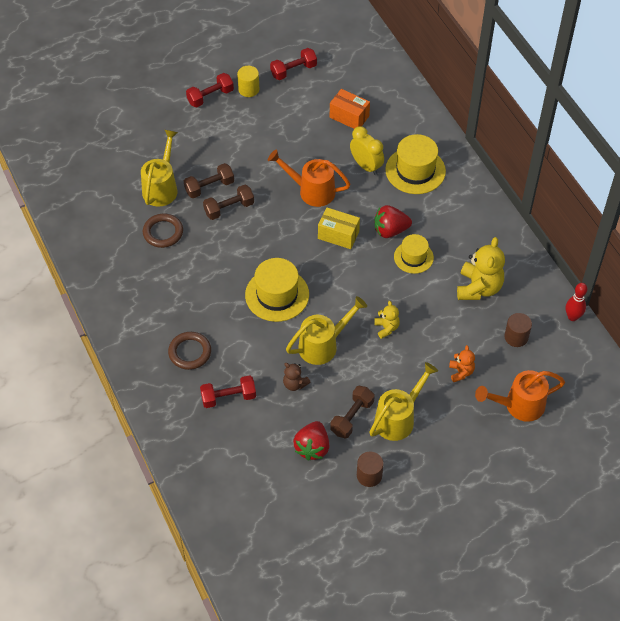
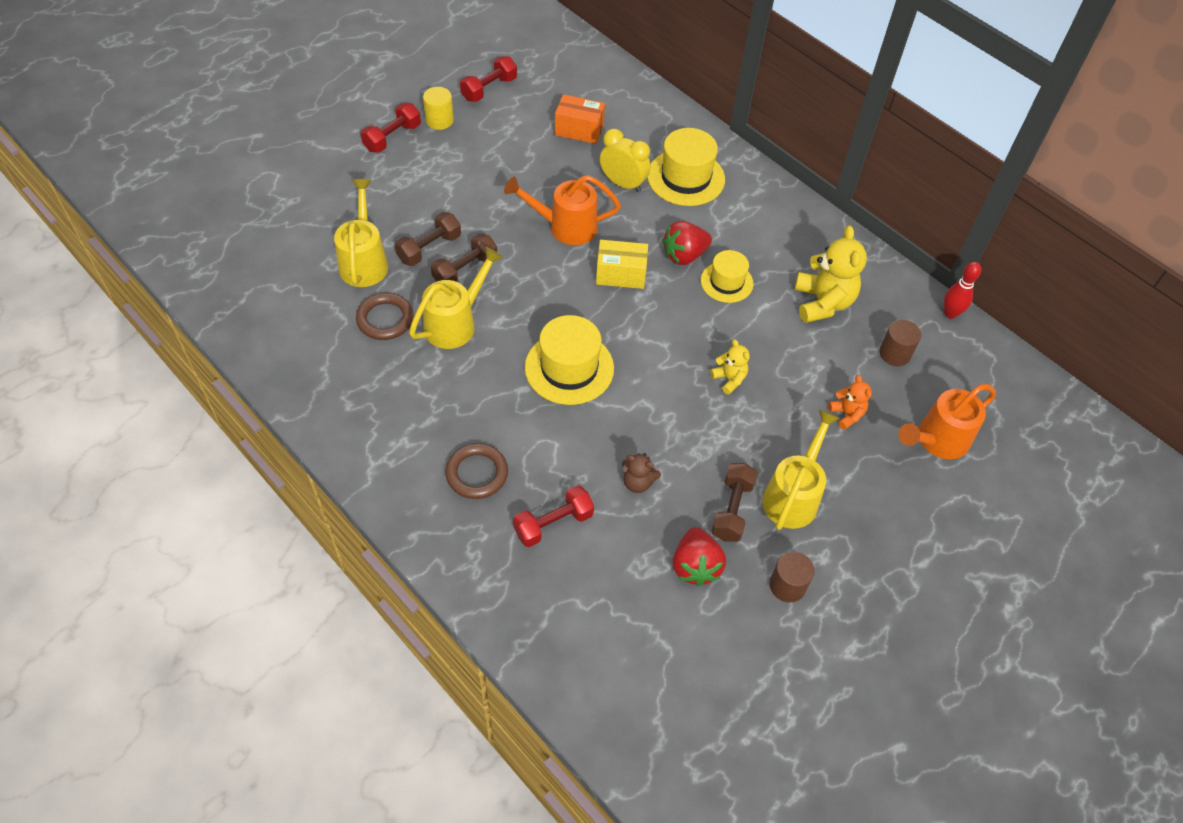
camera: 20 degrees left, 0 degrees up
(323, 345) = (656, 420): yellow watering can -> yellow watering can (456, 323)

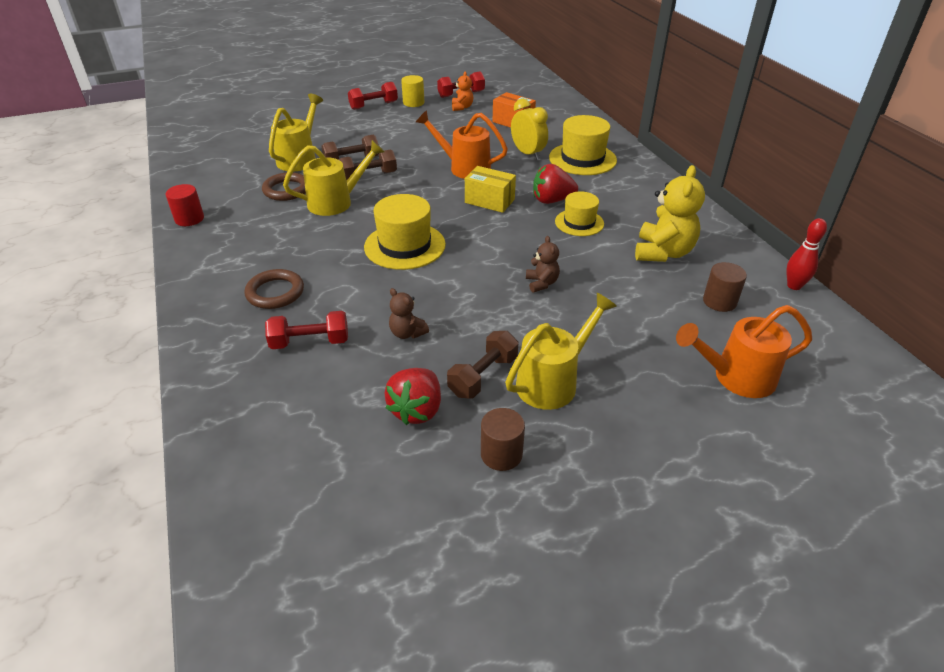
camera: 25 degrees right, 15 degrees down
(304, 398) = (189, 219): none -> red cylinder
(729, 379) = (541, 283): yellow teddy bear -> brown teddy bear
(847, 414) = (645, 334): orange teddy bear -> orange teddy bear (462, 107)

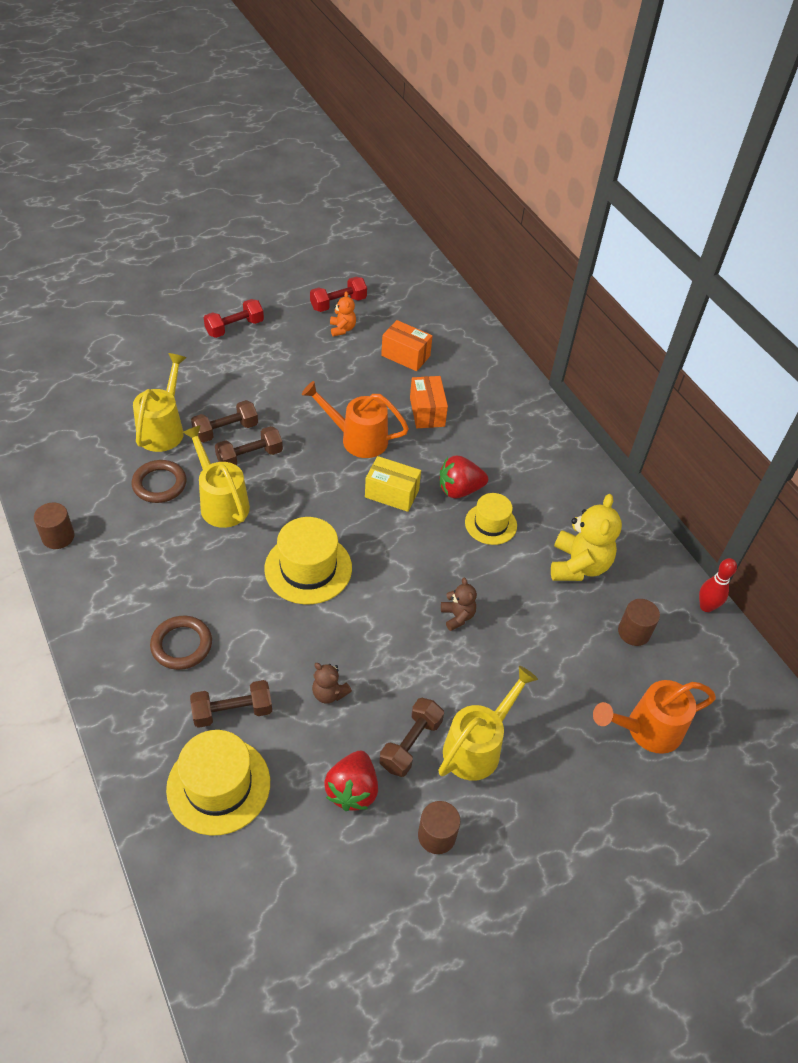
camera: 10 degrees left, 10 degrees up
(189, 219) = (58, 537): red cylinder -> brown cylinder
(310, 342) = (232, 711): red dumbbell -> brown dumbbell
(336, 202) = (221, 502): yellow watering can -> yellow watering can turned 90 degrees counterclockwise
(413, 103) = (282, 321): yellow cylinder -> none
(528, 154) = (427, 412): yellow clock -> orange box
(582, 159) = (489, 419): yellow hat -> yellow hat (218, 785)

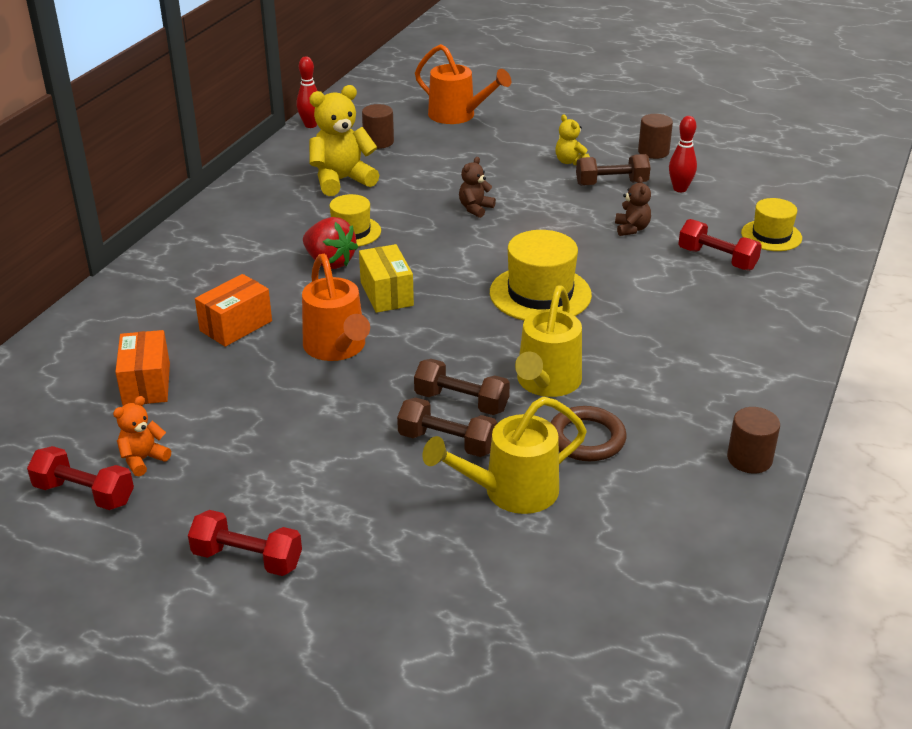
camera: 125 degrees left, 15 degrees down
(181, 645) = (713, 312): brown ring -> none
(218, 785) = (771, 235): yellow hat -> yellow hat, size x0.63
(232, 711) = (717, 259): brown dumbbell -> red dumbbell
(352, 790) = (680, 189): red strawberry -> red bowling pin
(478, 746) = (570, 161): yellow watering can -> yellow teddy bear

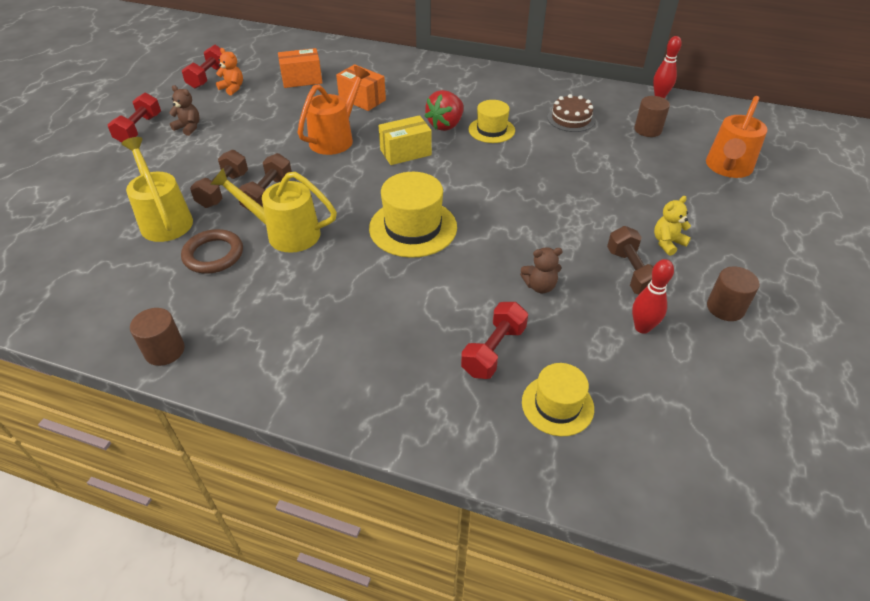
camera: 85 degrees right, 10 degrees up
(337, 348) = (336, 138): orange watering can -> orange watering can turned 150 degrees clockwise
(342, 180) = (571, 119): yellow teddy bear -> brown cake
(475, 208) = (548, 187): brown teddy bear -> brown teddy bear (188, 127)

